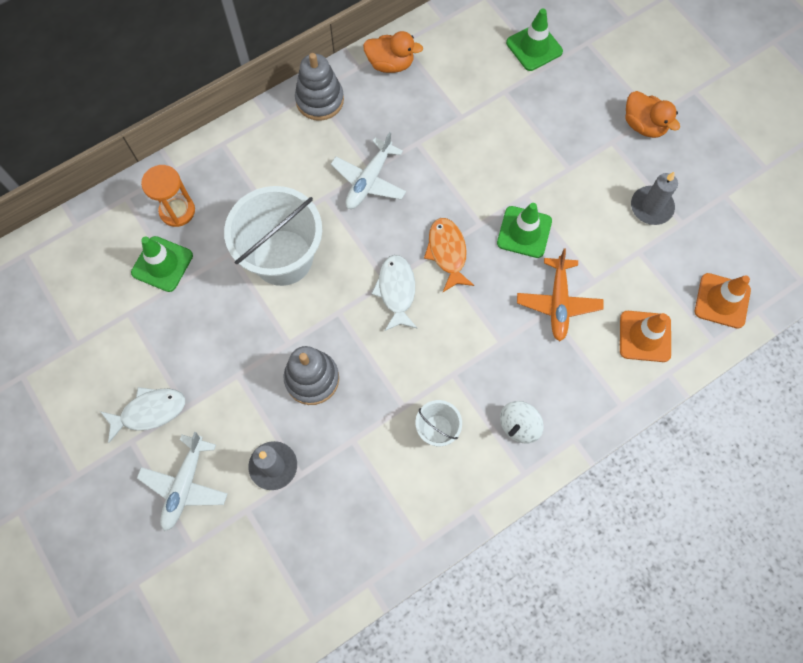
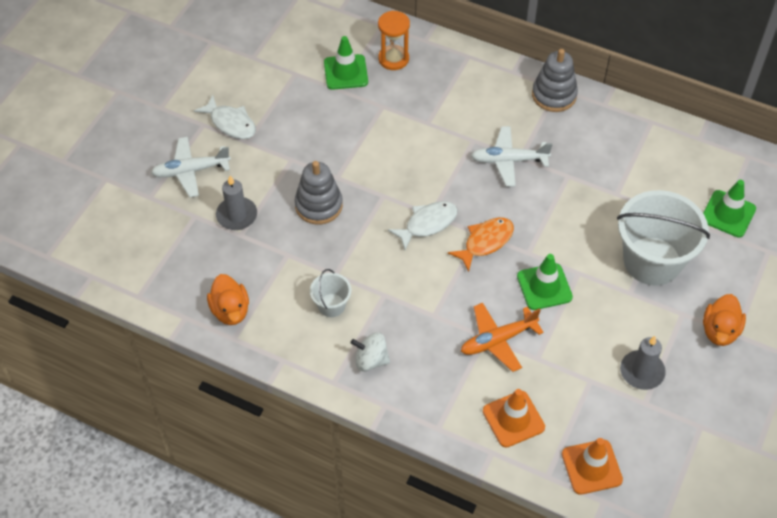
camera: 60 degrees right, 15 degrees down
(282, 257) = (403, 139): white bucket -> white bucket (652, 261)
(390, 64) = (625, 124): orange duck -> orange duck (230, 310)

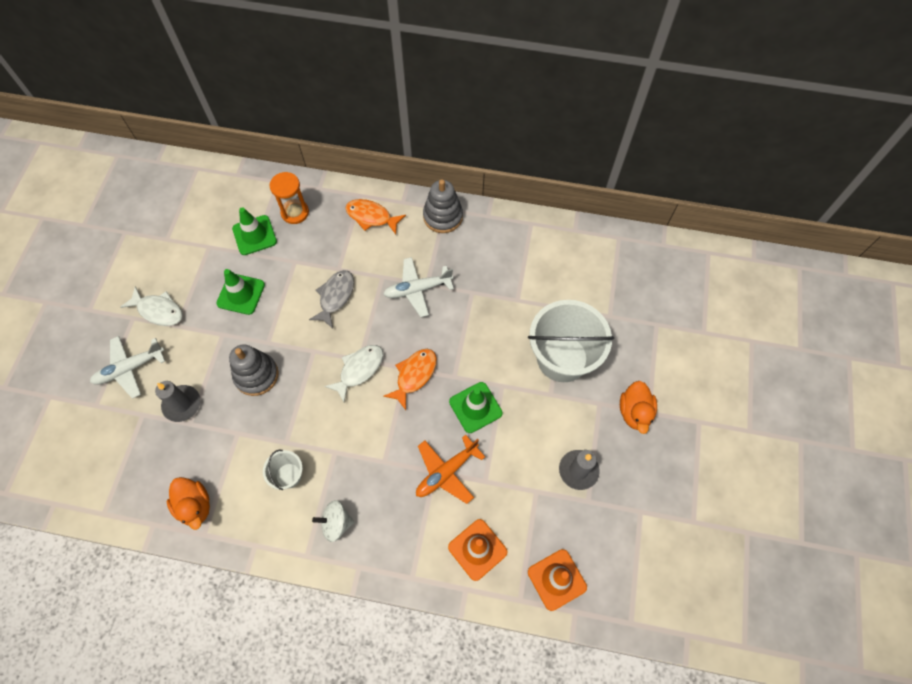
camera: 15 degrees left, 10 degrees up
(418, 149) = (335, 296): none -> grey fish
(475, 80) = (371, 217): none -> orange fish
(728, 214) = (615, 297): green traffic cone -> green traffic cone (241, 294)

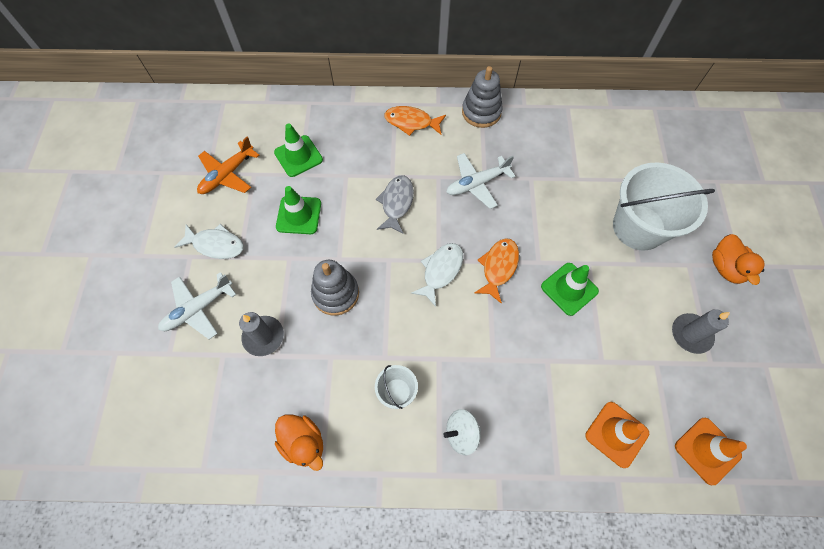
camera: 10 degrees left, 0 degrees up
(295, 212) = (334, 129): orange hourglass -> none
(446, 472) = (560, 359): orange plane -> orange plane (227, 175)

